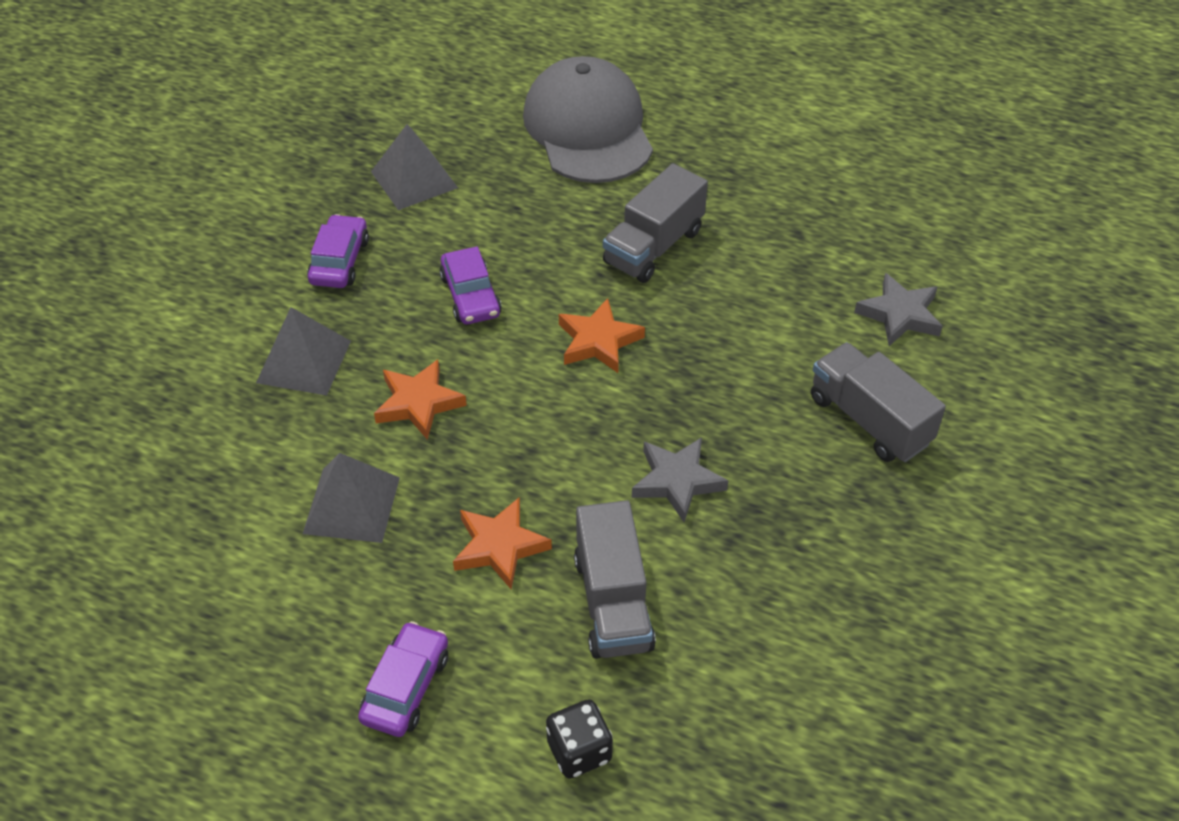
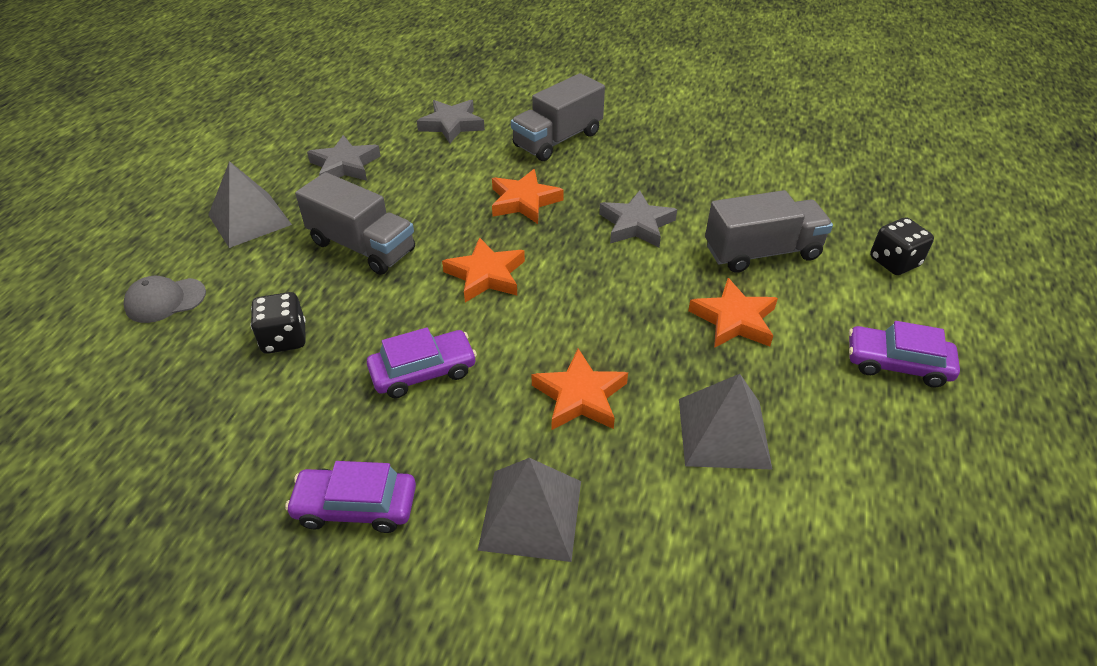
camera: 95 degrees left, 5 degrees down
(414, 179) = (211, 449): grey pyramid -> grey pyramid (249, 219)
(527, 205) = (284, 339): none -> black dice
(588, 128) = (165, 300): grey cap -> grey cap, size x0.41
(729, 378) = (524, 201): none -> orange star
(803, 224) = (345, 165): none -> grey star

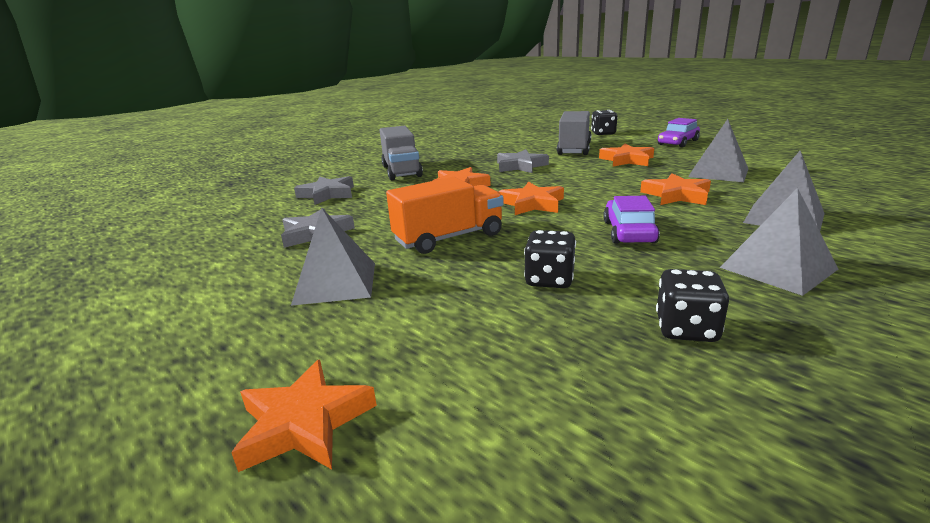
camera: 60 degrees left, 20 degrees down
(70, 286) = (304, 423): none -> orange star
(165, 300) = (424, 342): grey cap -> none
(207, 443) = (686, 329): none -> black dice
(356, 507) = (778, 268): purple car -> grey pyramid
(362, 247) = (449, 238): grey truck -> orange truck

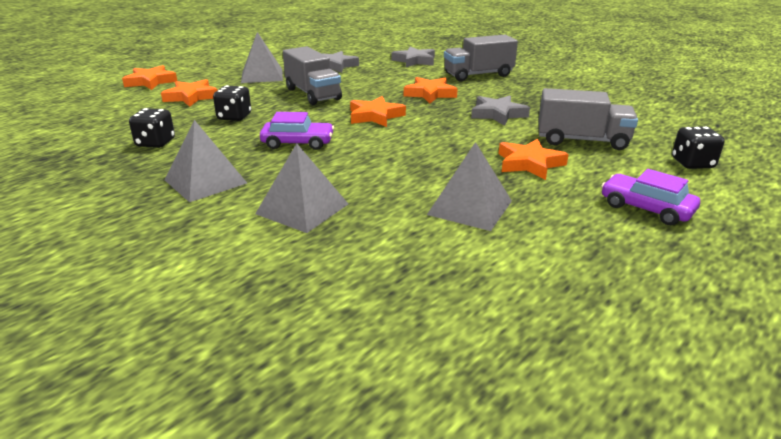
camera: 85 degrees right, 5 degrees up
(449, 238) = (313, 94): orange truck -> grey truck
(676, 195) = (385, 172): orange star -> orange star (191, 97)

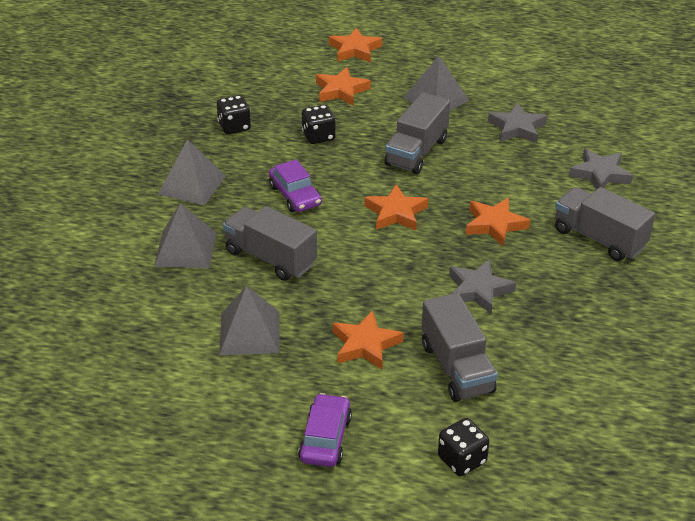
camera: 60 degrees right, 10 degrees up
(370, 172) = (270, 258): none -> grey truck

